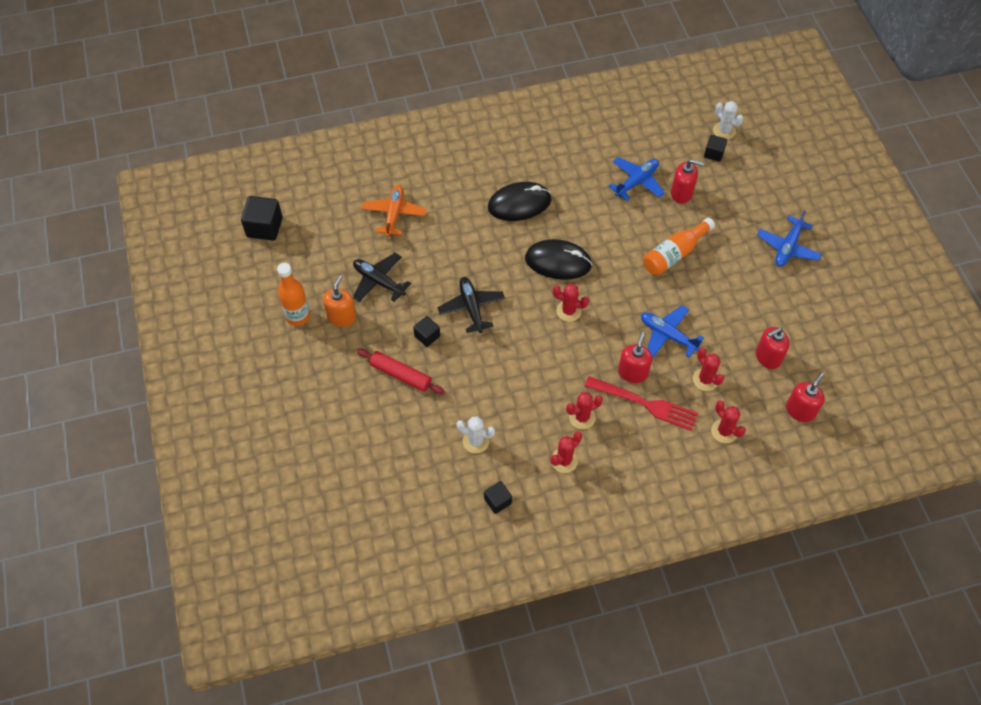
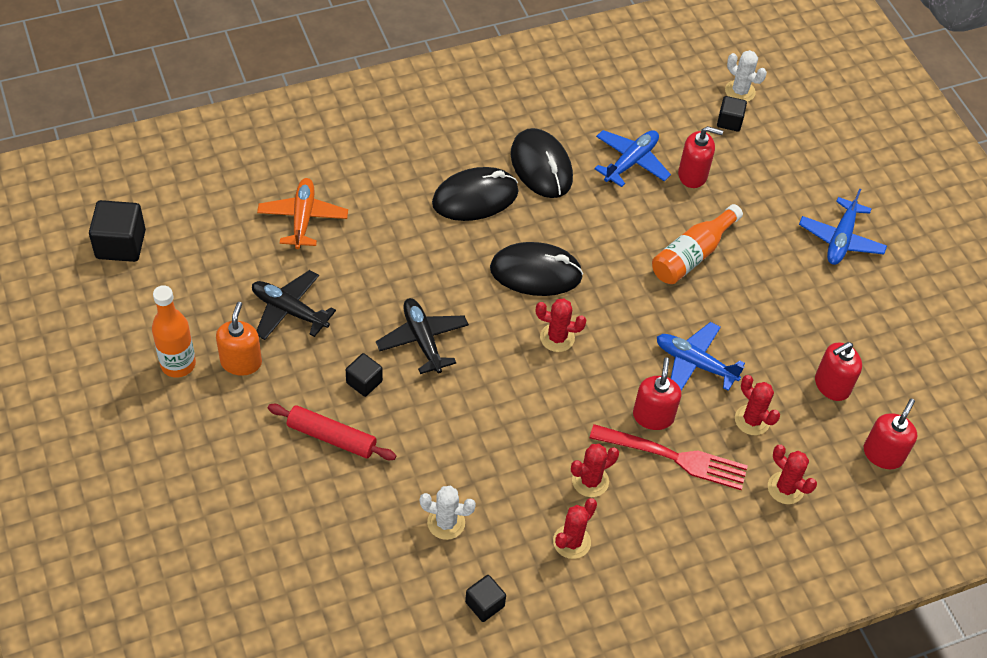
camera: 10 degrees left, 5 degrees down
(570, 182) = (541, 166): none -> black mouse

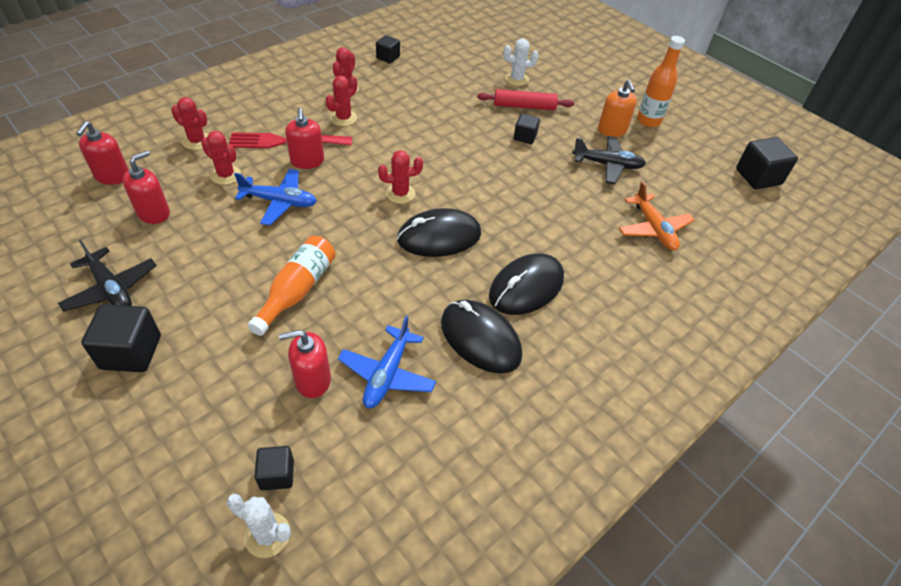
camera: 160 degrees right, 5 degrees down
(422, 340) = (501, 169): black plane -> black plane (111, 289)
(446, 523) = (428, 83): white cactus -> white cactus (517, 79)
(840, 239) = (131, 352): blue plane -> black cube

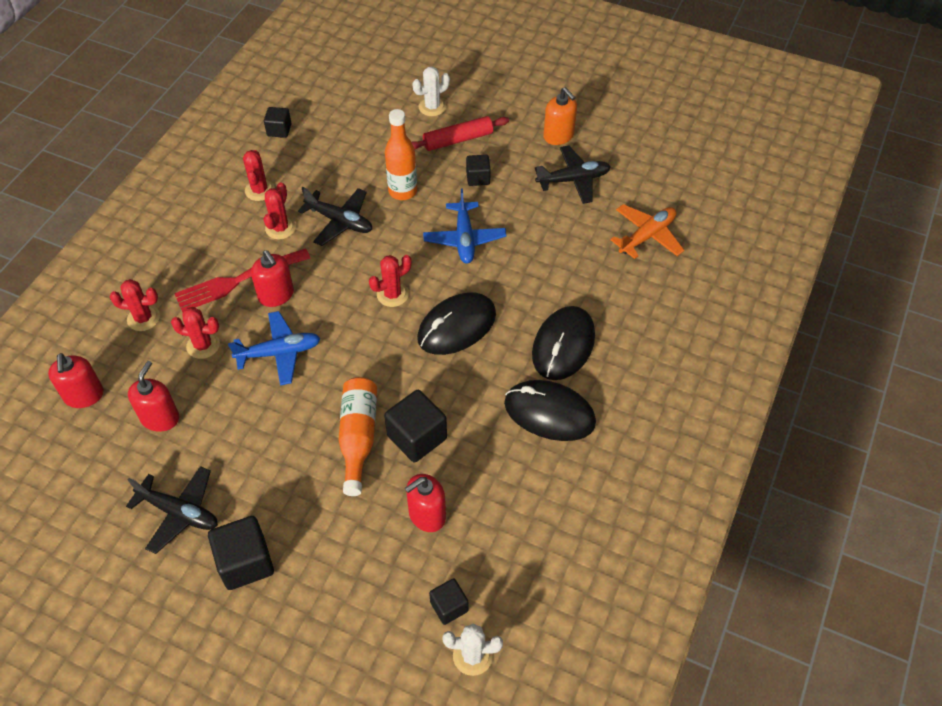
camera: 20 degrees left, 5 degrees up
(387, 374) = (488, 481): blue plane -> blue plane (464, 239)
(392, 129) = (339, 221): none -> black plane
(648, 121) = (588, 110): orange bottle -> orange bottle (402, 191)
(653, 229) = (647, 236): orange plane -> orange plane turned 90 degrees counterclockwise
(758, 177) = (717, 138): black cube -> black cube (417, 437)

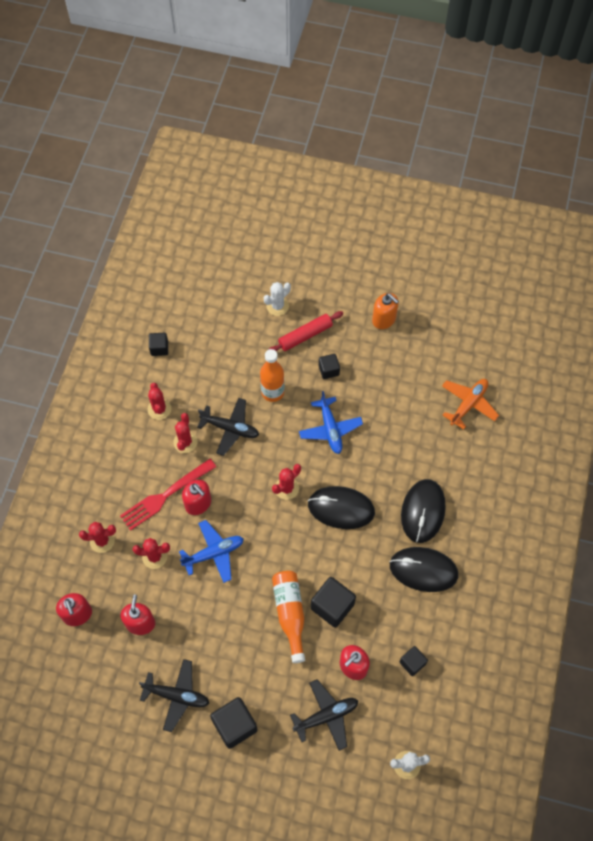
camera: 10 degrees left, 10 degrees up
(449, 607) = (383, 732): black cube -> black cube (412, 663)
(456, 326) = (341, 508): black mouse -> black mouse turned 60 degrees clockwise
(573, 180) = (403, 360): black plane -> black plane (326, 716)

